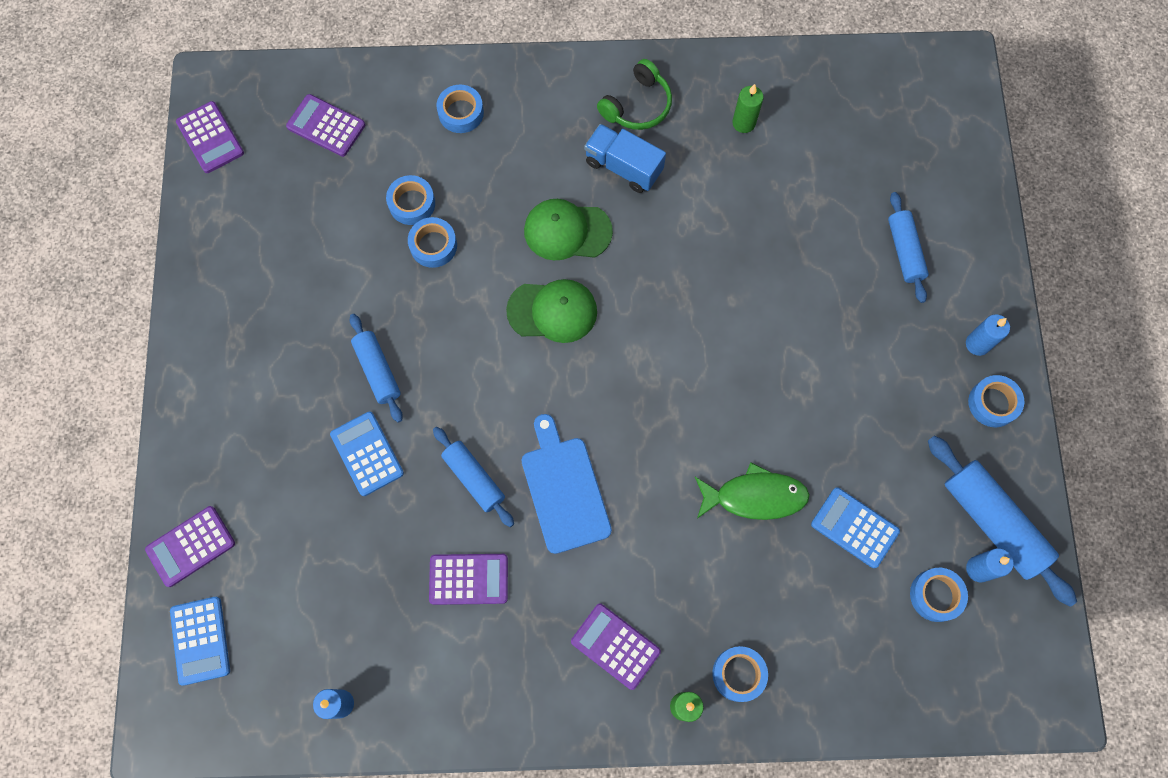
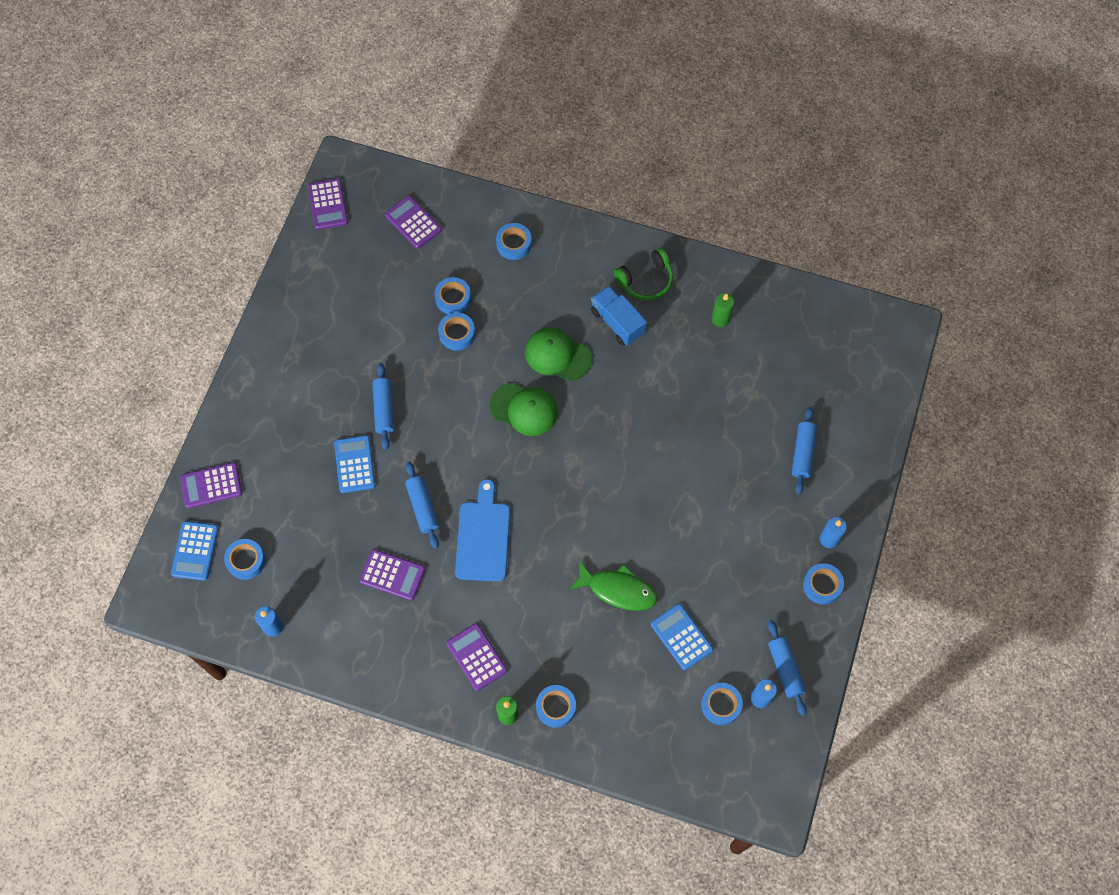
camera: 20 degrees right, 5 degrees down
(272, 629) = (246, 561): none -> blue tape
(993, 522) = (785, 669): blue rolling pin -> blue rolling pin, size x0.62

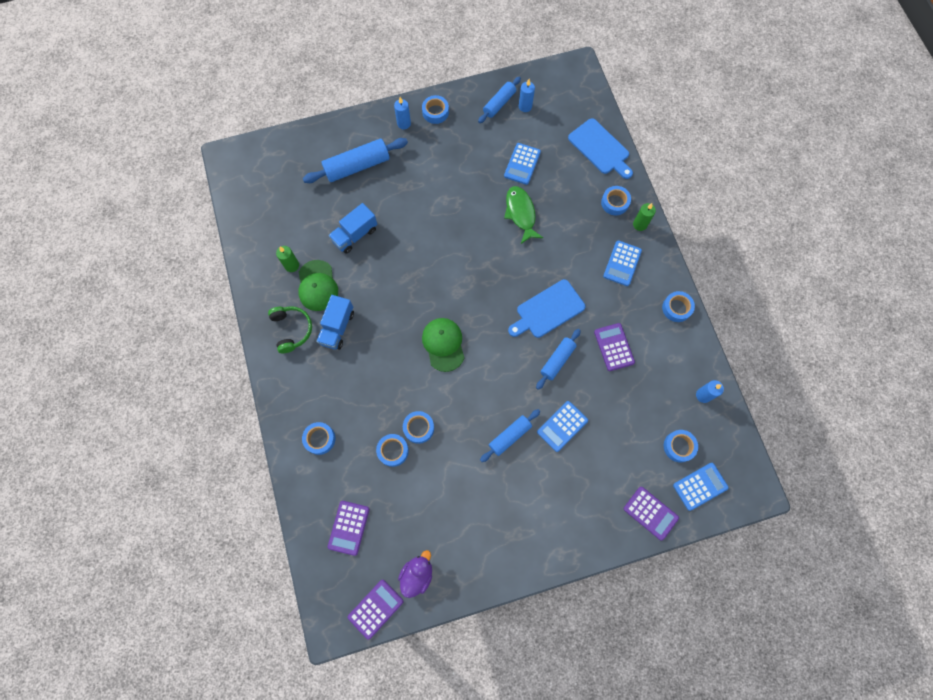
camera: 125 degrees left, 5 degrees up
(328, 253) = (417, 574): none -> purple duck
(476, 657) = (622, 263): purple calculator -> blue calculator
(557, 355) = (389, 349): green cap -> green cap (317, 286)
(639, 746) = (600, 148): none -> blue cutting board
(646, 280) = (292, 330): green headphones -> green headphones turned 45 degrees clockwise
(714, 400) = (355, 235): none -> blue truck
(721, 705) = (544, 123): blue tape -> blue tape (676, 308)
(802, 453) = (357, 166): blue rolling pin -> blue rolling pin, size x1.60

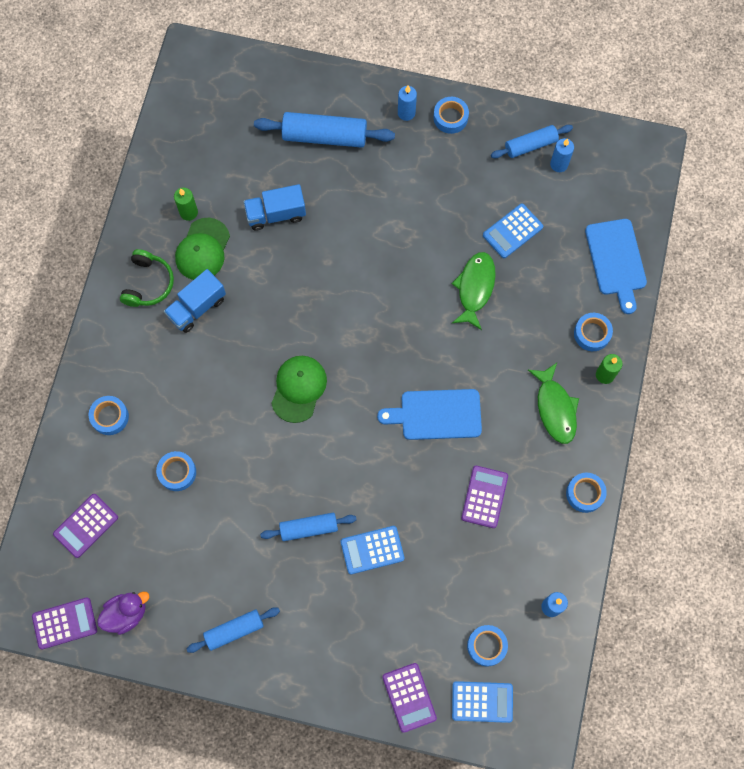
camera: 30 degrees right, 0 degrees up
(418, 428) = (218, 464): blue tape -> none
(557, 360) = (412, 476): blue rolling pin -> blue rolling pin (234, 630)
(622, 263) = (555, 408): blue calculator -> green fish

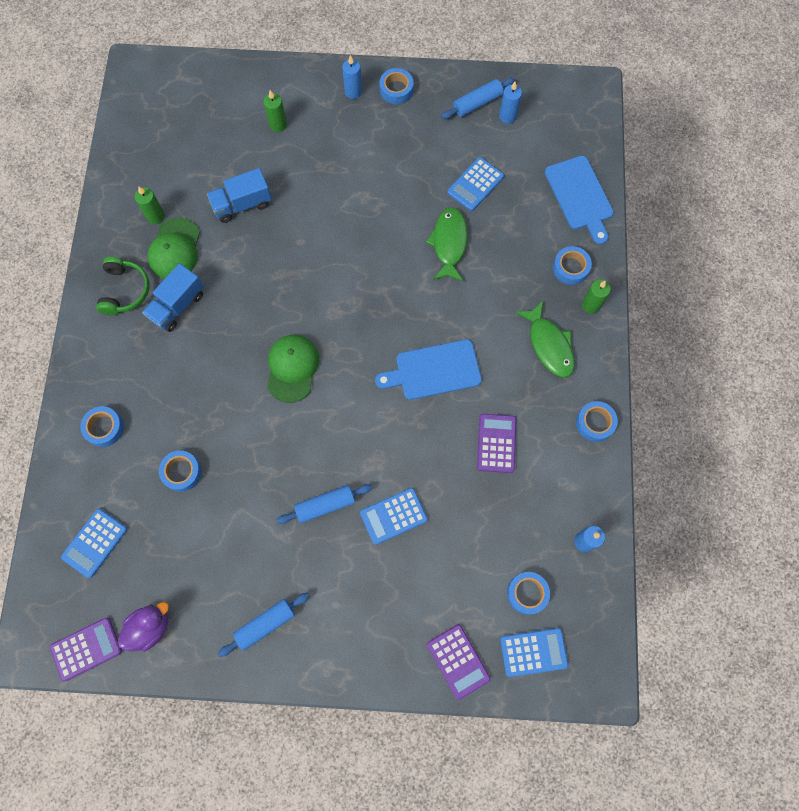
camera: 10 degrees left, 0 degrees up
(86, 525) = (95, 543): purple calculator -> blue calculator
(324, 136) = (278, 125): blue rolling pin -> green candle

